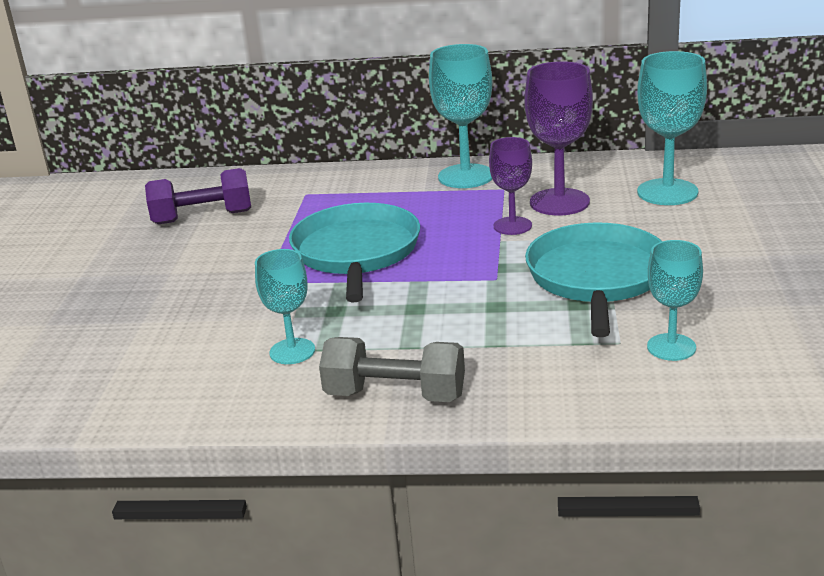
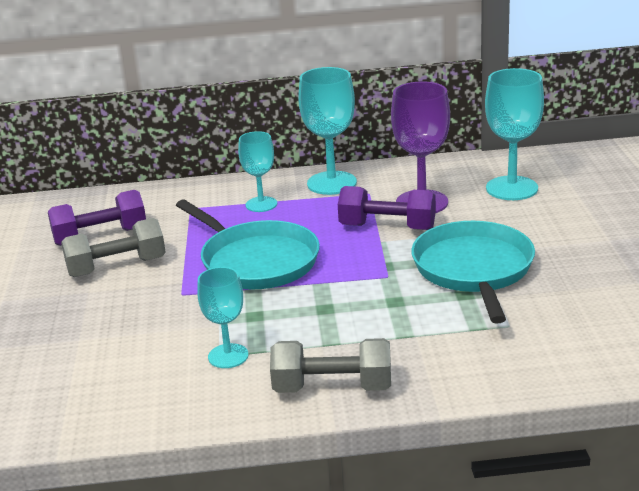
camera: 10 degrees left, 0 degrees up
(208, 249) = (117, 267): none -> grey dumbbell
(356, 253) = (256, 261): turquoise pan -> turquoise pan turned 150 degrees clockwise
(512, 226) = (387, 227): purple goblet -> purple dumbbell
(671, 347) = (553, 326): turquoise goblet -> turquoise goblet (261, 204)

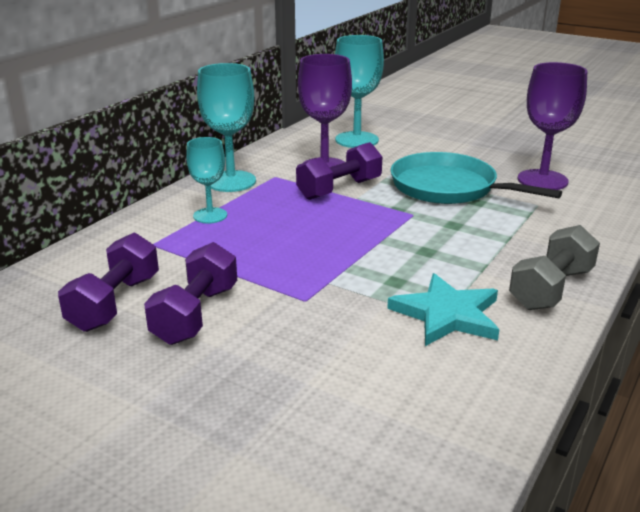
camera: 55 degrees left, 0 degrees up
(117, 267) = (196, 314): grey dumbbell -> purple dumbbell
(228, 356) = (447, 314): turquoise goblet -> turquoise star
(256, 261) = (304, 250): turquoise pan -> none
(577, 308) = (542, 180): none -> purple goblet

